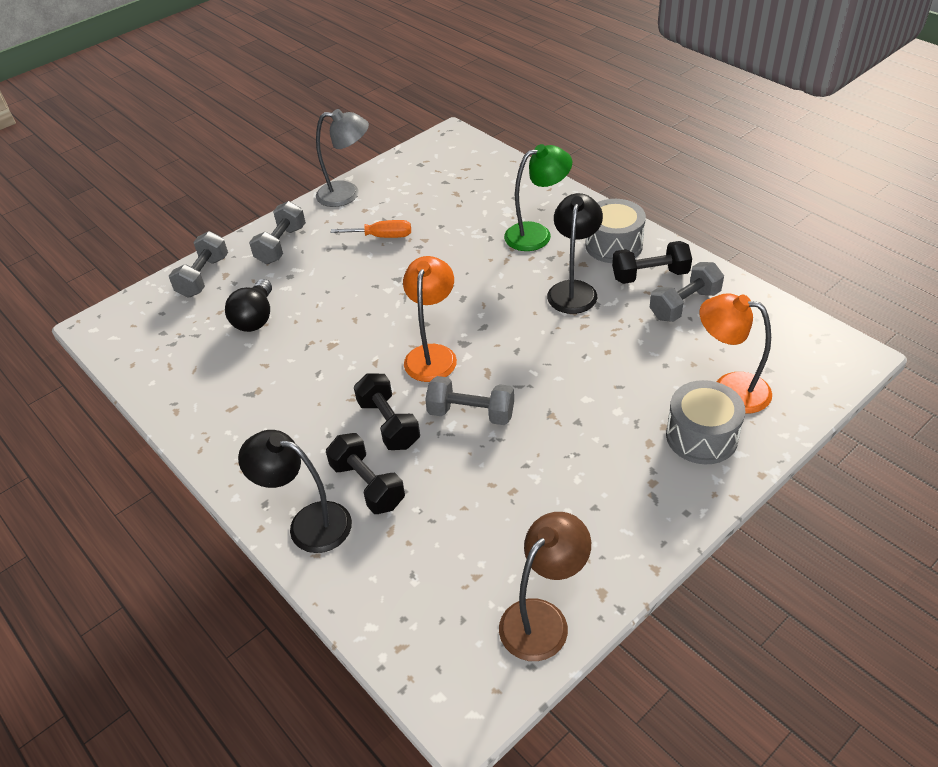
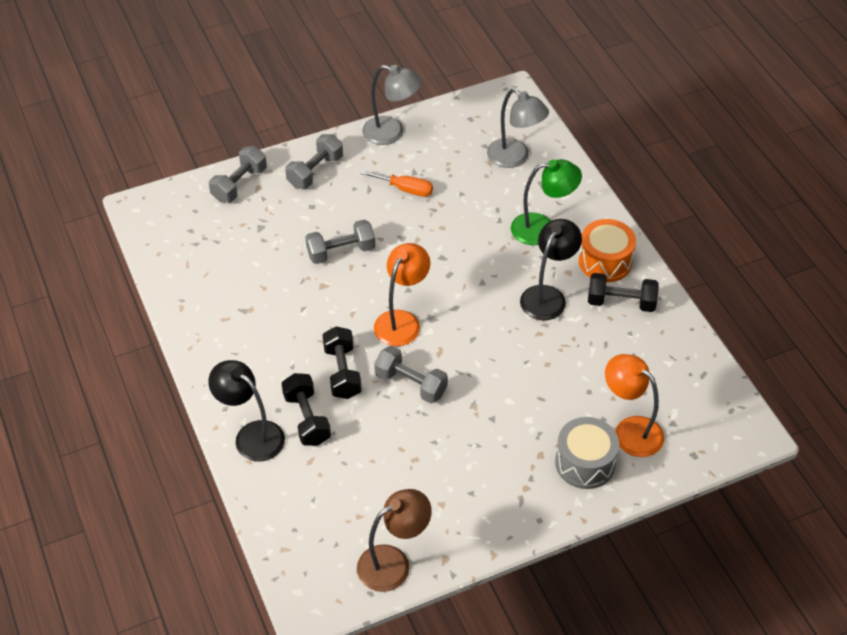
camera: 15 degrees right, 5 degrees up
(255, 318) = (270, 240): black light bulb -> none
(479, 184) = (515, 158): none -> grey lamp
(614, 245) = (605, 261): grey drum -> orange drum
(684, 305) = (635, 340): grey dumbbell -> grey dumbbell (341, 252)

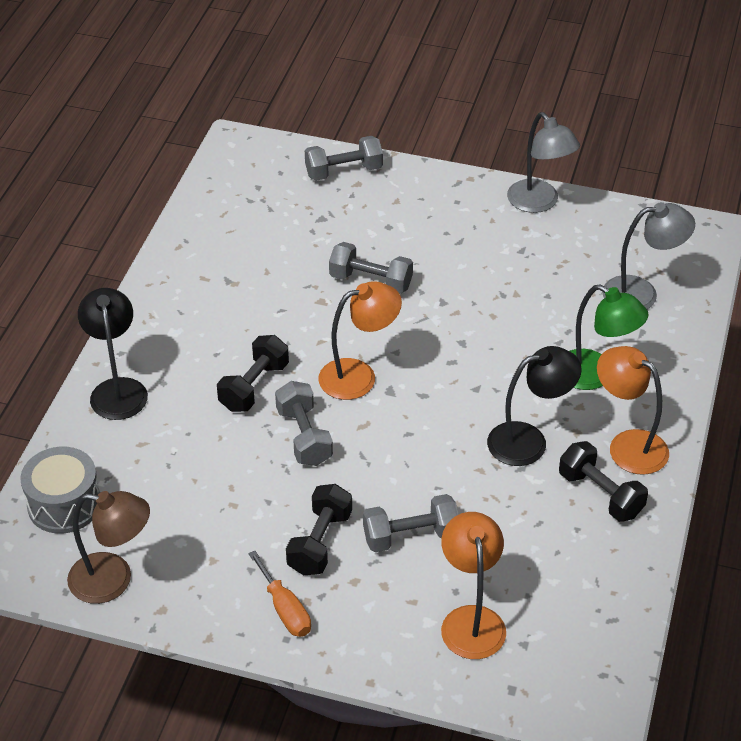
camera: 40 degrees right, 5 degrees down
(307, 419) = (178, 406): black dumbbell -> black dumbbell (320, 542)
(315, 171) = (426, 198): grey dumbbell -> grey dumbbell (410, 536)
(405, 189) = (495, 261): orange screwdriver -> orange screwdriver (285, 609)
(515, 158) = (641, 293): grey lamp -> grey lamp turned 90 degrees counterclockwise
(585, 463) = (390, 618): grey drum -> grey drum (64, 504)
(605, 261) = (628, 445): orange drum -> orange lamp

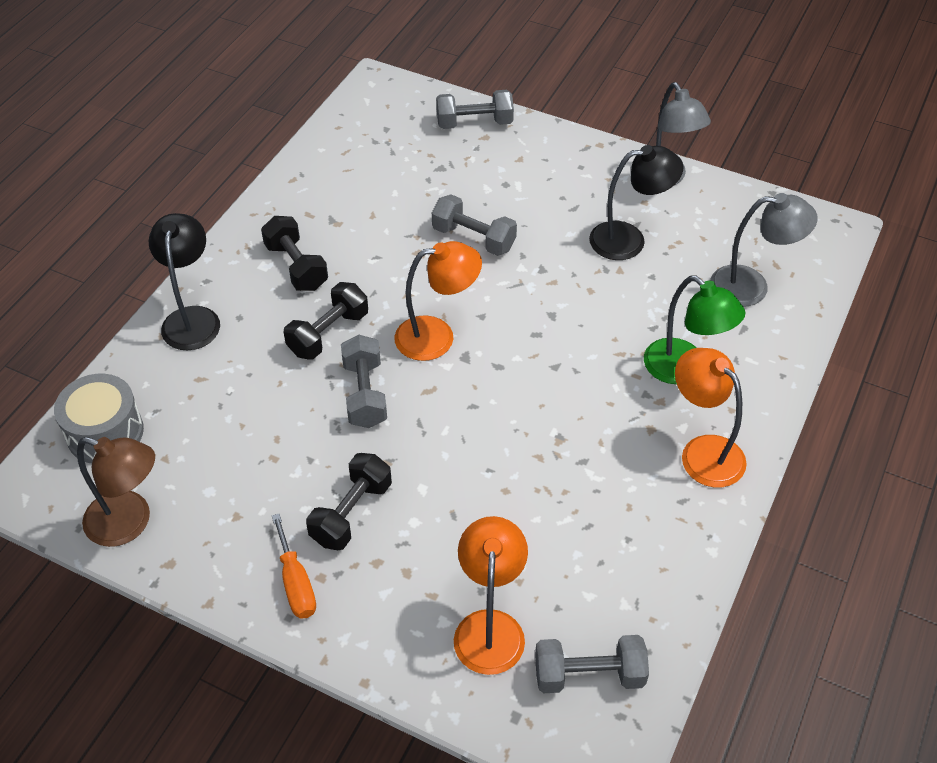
camera: 10 degrees right, 5 degrees up
(410, 536) = (448, 520): grey dumbbell -> grey dumbbell (589, 675)
(529, 441) = (598, 432): black lamp -> black lamp (629, 239)
(600, 494) = (662, 503): black dumbbell -> black dumbbell (296, 267)

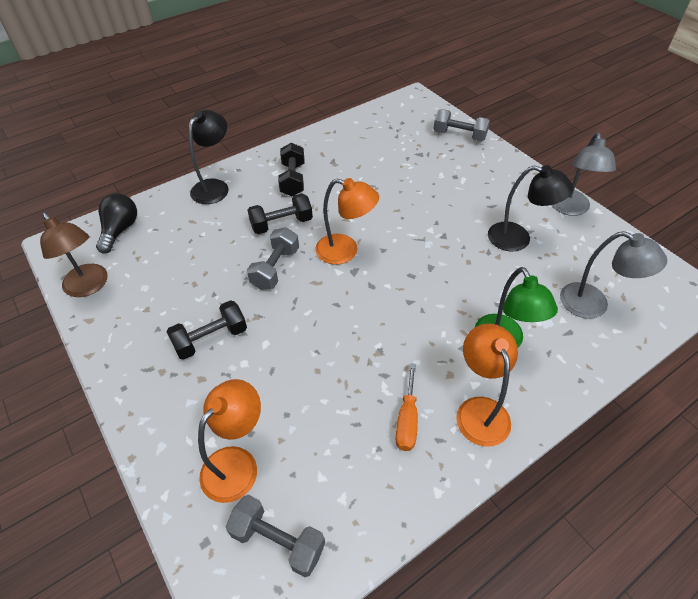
camera: 30 degrees right, 0 degrees up
(105, 432) = (120, 230): grey drum -> black light bulb
(296, 583) = (145, 368): orange screwdriver -> orange screwdriver (407, 420)
(474, 238) = (411, 201): grey dumbbell -> none

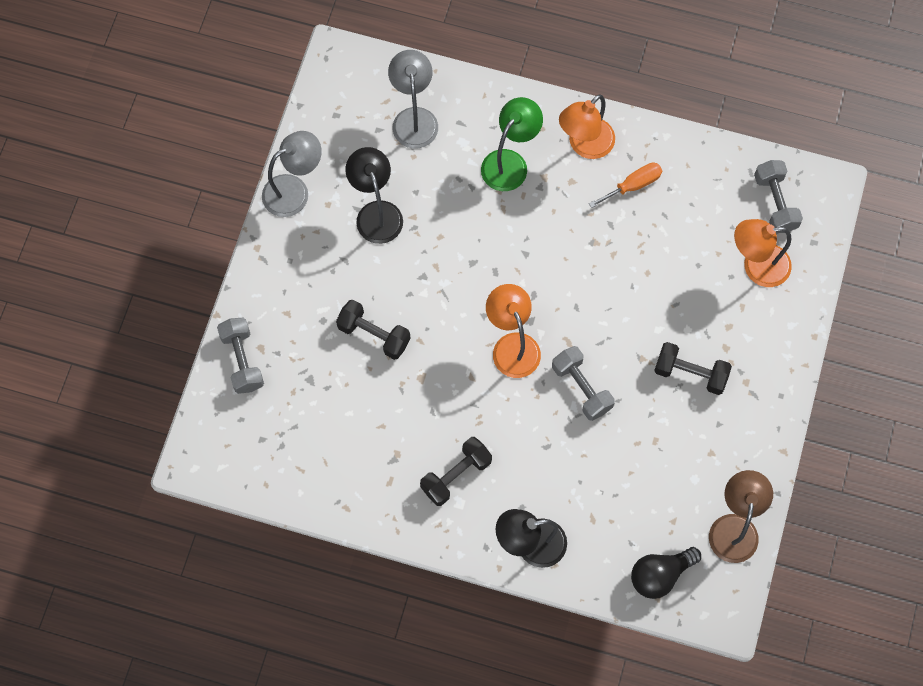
camera: 130 degrees left, 20 degrees up
(275, 268) = (581, 388): grey dumbbell -> grey dumbbell turned 75 degrees clockwise
(281, 224) = (526, 430): black dumbbell -> black dumbbell (374, 335)

